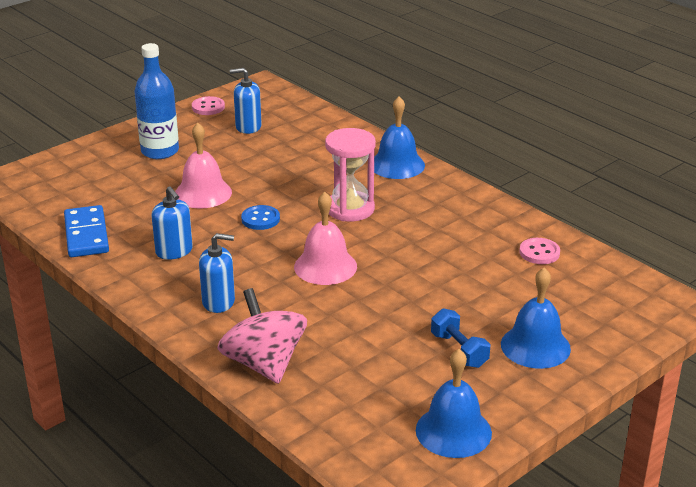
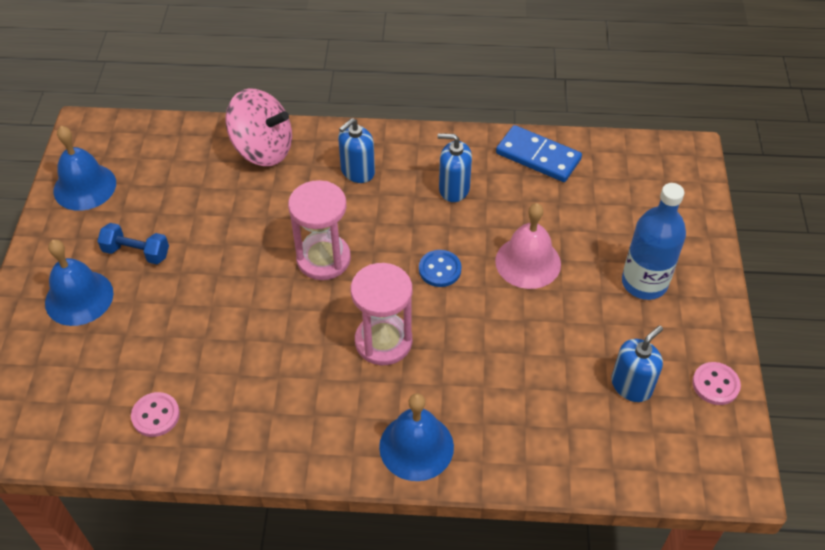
camera: 135 degrees right, 20 degrees up
(325, 266) = (323, 259): pink bell -> pink hourglass

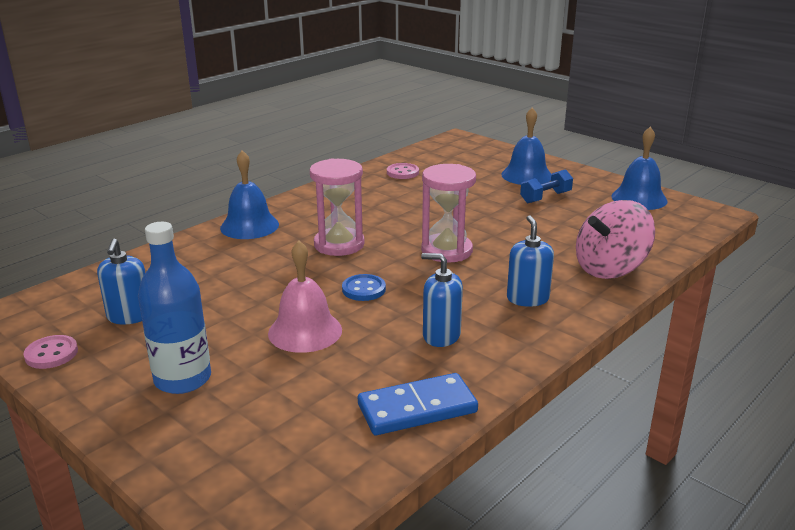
camera: 130 degrees right, 25 degrees down
(454, 189) = (441, 335): blue soap dispenser -> blue soap dispenser turned 120 degrees counterclockwise

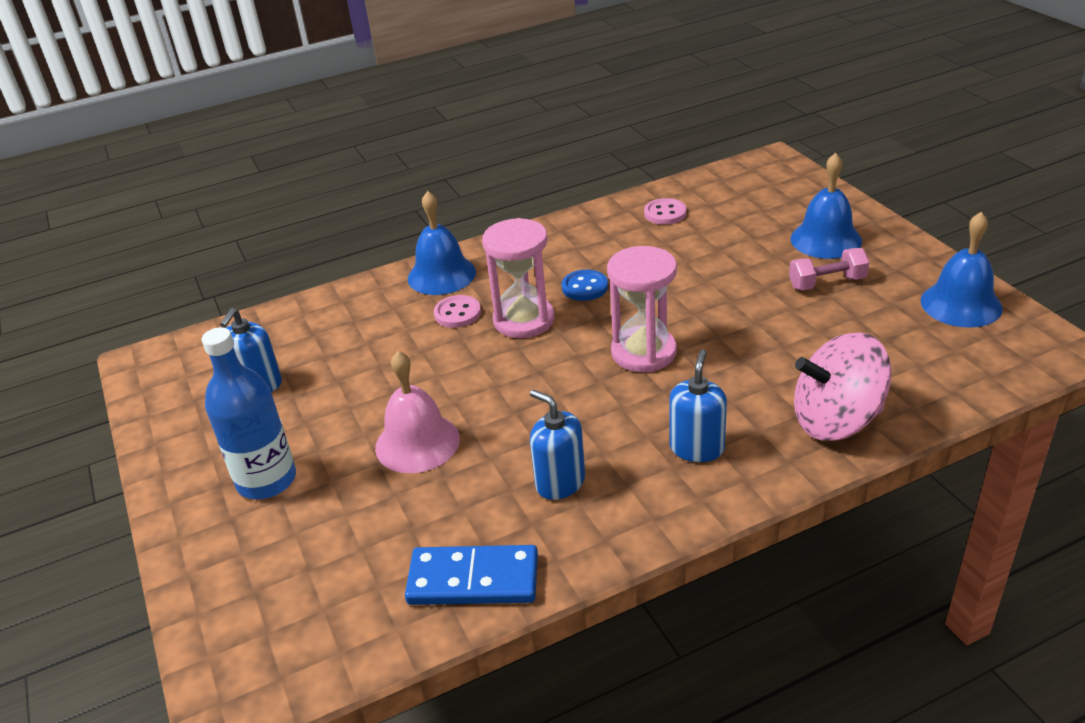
camera: 25 degrees right, 10 degrees up
(51, 354) = (168, 419): pink button -> pink button (457, 313)
(363, 289) = (513, 394): blue button -> blue button (584, 287)
(545, 197) = (827, 283): blue dumbbell -> pink dumbbell

